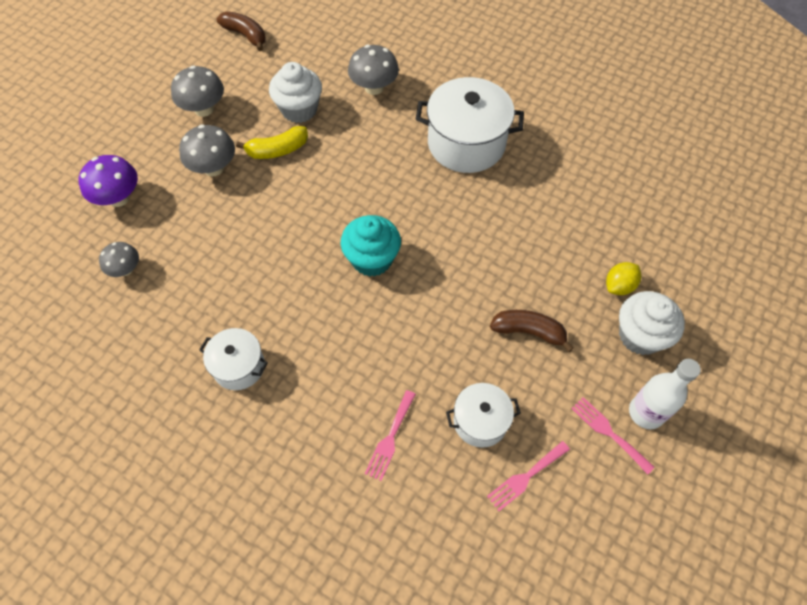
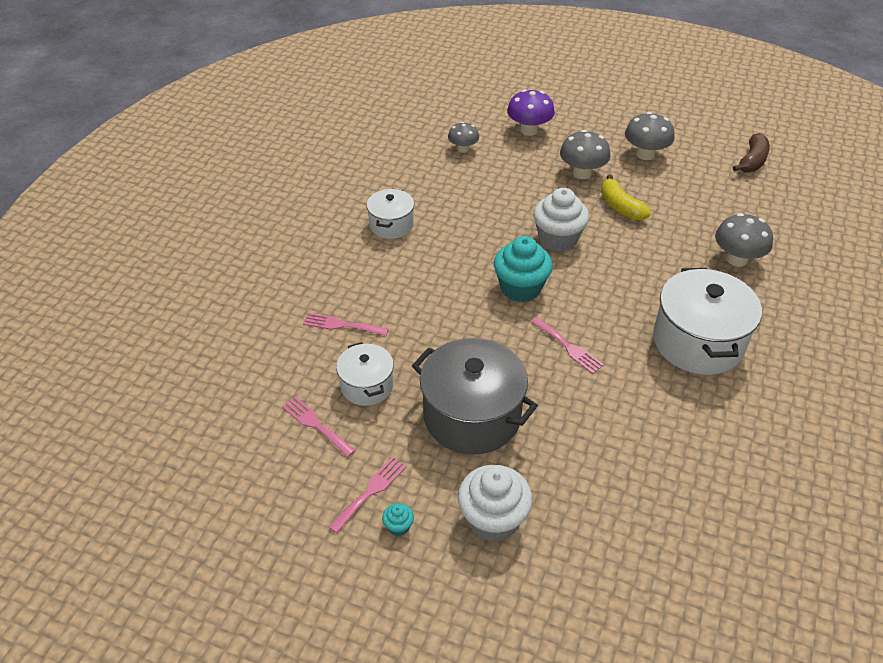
camera: 80 degrees right, 15 degrees down
(299, 109) = (677, 212): white cupcake -> white cupcake (558, 239)
(457, 237) = (569, 347): none -> pink fork
(528, 332) = (472, 416): brown banana -> grey pot
(619, 286) = (554, 497): yellow lemon -> none
(646, 412) = (398, 526): white bottle -> turquoise cupcake

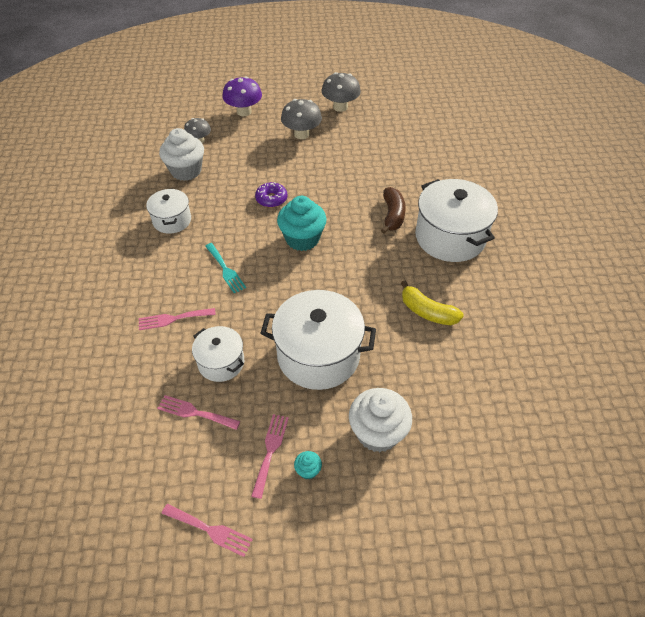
camera: 25 degrees left, 5 degrees up
(420, 293) = (225, 270): none -> turquoise fork
(472, 416) = (318, 355): grey pot -> white pot
(509, 234) = (271, 199): none -> purple donut
(558, 239) = (310, 191): white cupcake -> white cupcake (186, 171)
(569, 347) = (362, 273): pink fork -> pink fork (210, 530)
(620, 207) = (343, 152): yellow banana -> yellow banana (427, 312)
(737, 259) = (444, 167): grey mushroom -> none
(752, 161) = (416, 92): brown banana -> brown banana (392, 215)

